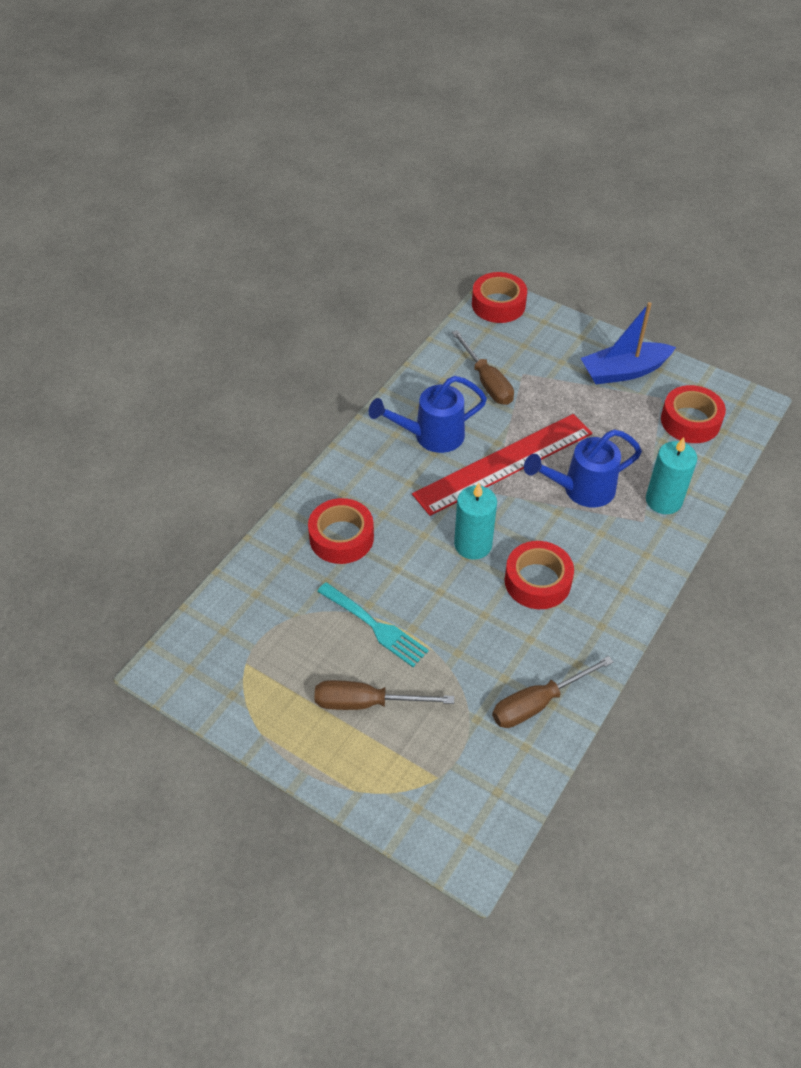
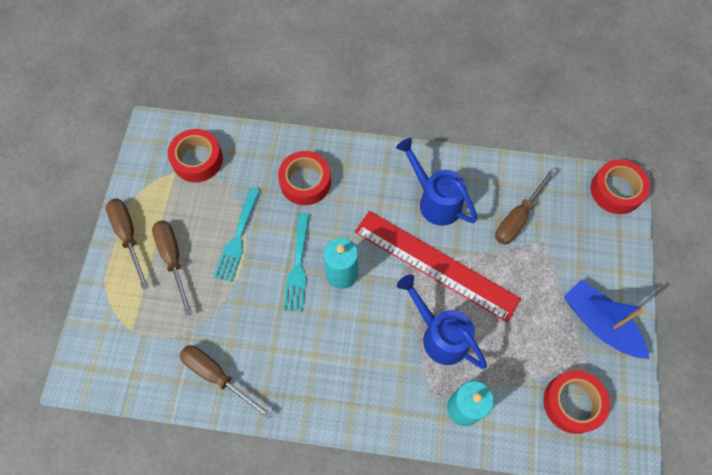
camera: 65 degrees right, 15 degrees up
(306, 743) = (128, 236): none -> brown screwdriver
(442, 581) = (298, 266): none -> turquoise fork
(537, 581) = (329, 335): red tape -> red tape (197, 160)

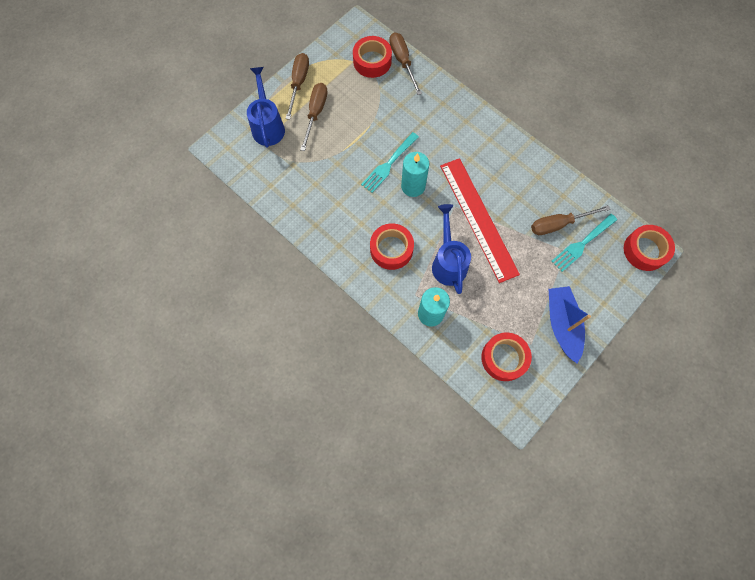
camera: 35 degrees right, 5 degrees up
(217, 376) = (295, 197): brown screwdriver -> brown screwdriver (402, 62)
(238, 238) = (363, 124): turquoise fork -> turquoise fork (582, 244)
(305, 182) = (431, 115): red tape -> red tape (391, 249)
(435, 200) = (509, 179): blue watering can -> blue watering can (268, 126)

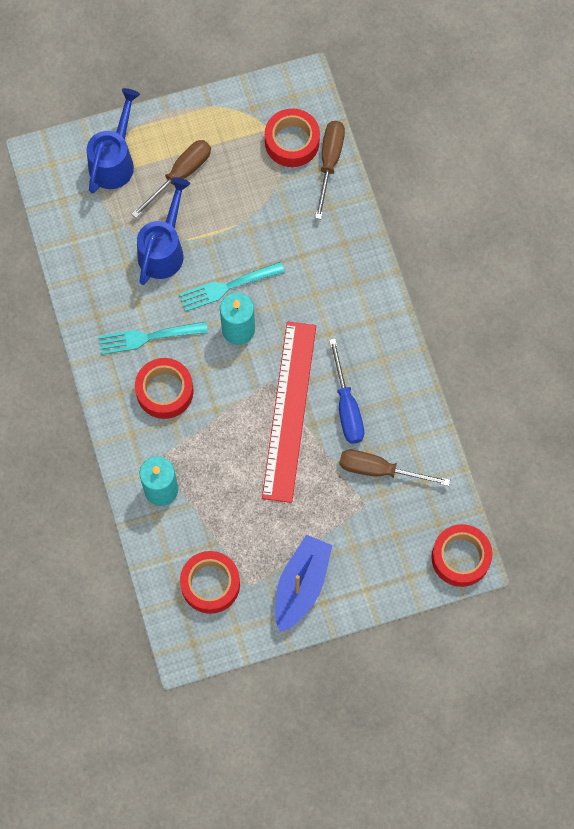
camera: 30 degrees right, 0 degrees up
(298, 83) = (184, 124): brown screwdriver -> none
(448, 262) = (220, 442): blue watering can -> blue watering can (163, 250)
(511, 197) = (346, 406): none -> blue screwdriver
(582, 244) = (391, 508): turquoise fork -> turquoise fork (148, 337)

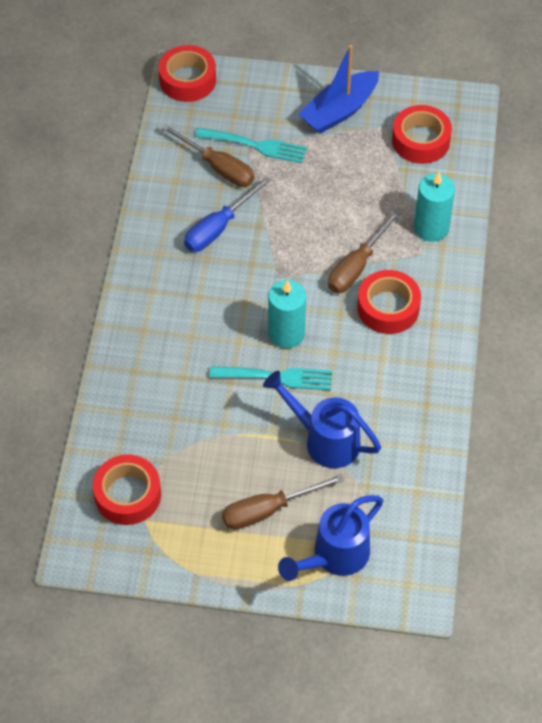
camera: 155 degrees left, 15 degrees down
(148, 337) = (382, 362): turquoise fork -> turquoise fork (255, 145)
(163, 250) = (325, 440): blue watering can -> blue watering can turned 75 degrees clockwise
(289, 411) = (274, 245): red ruler -> none
(329, 162) = (100, 456): brown screwdriver -> brown screwdriver (357, 266)
(346, 406) = (218, 228): blue screwdriver -> blue screwdriver turned 150 degrees counterclockwise

